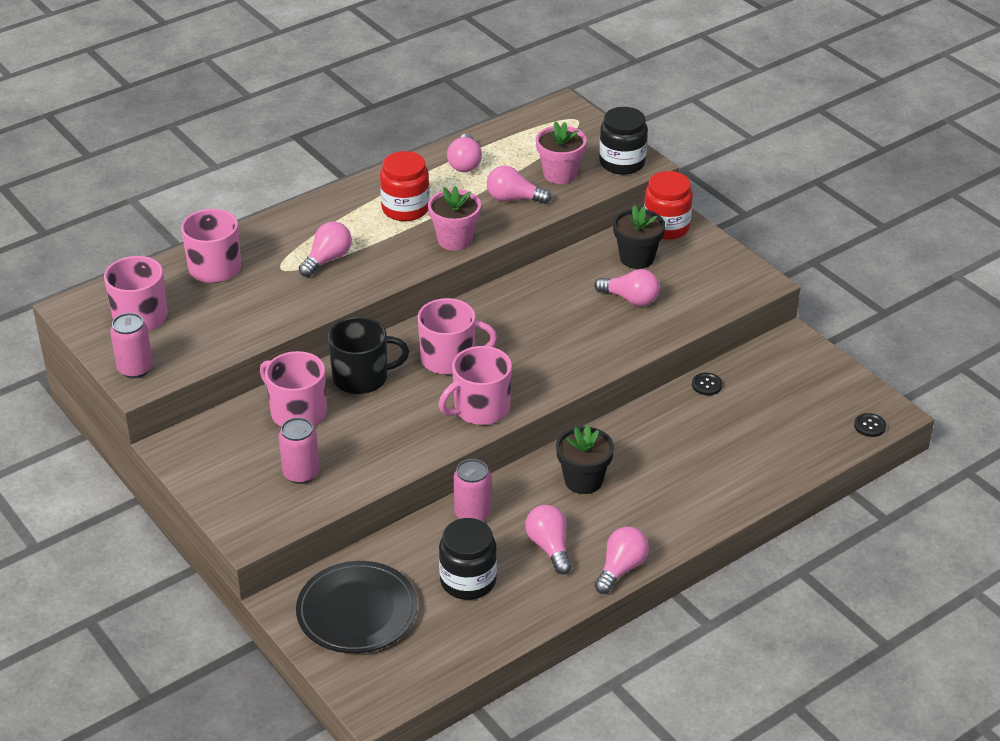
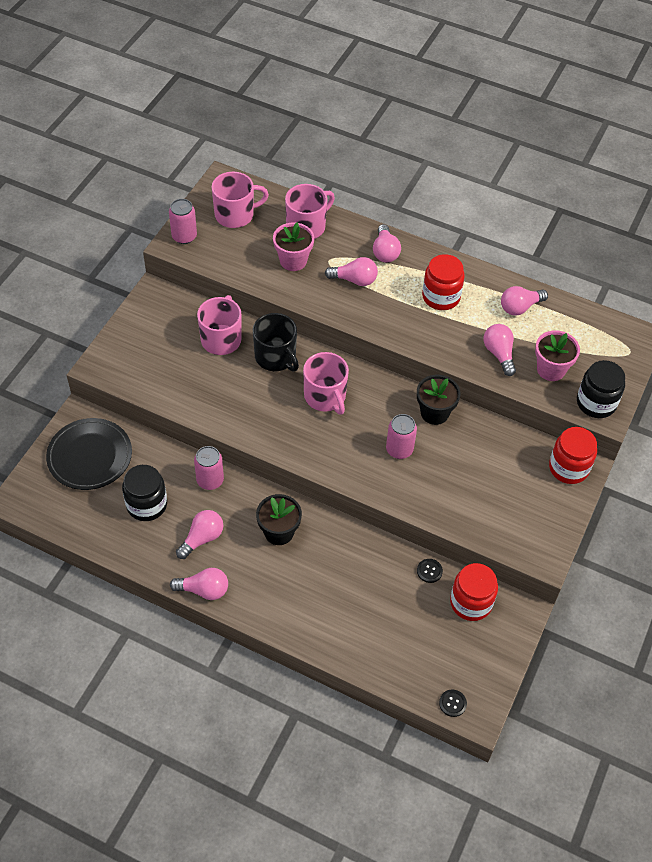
camera: 60 degrees right, 15 degrees up
(301, 473) = (166, 367): pink can -> pink can (399, 449)
(455, 240) = (425, 340): pink flower pot -> pink flower pot (293, 261)
(480, 409) = (284, 436): pink mug -> none
(630, 299) = (463, 478): pink light bulb -> pink light bulb (385, 252)
(637, 258) = (516, 463): black flower pot -> black flower pot (434, 413)
(762, 370) = (471, 602): none -> red jar

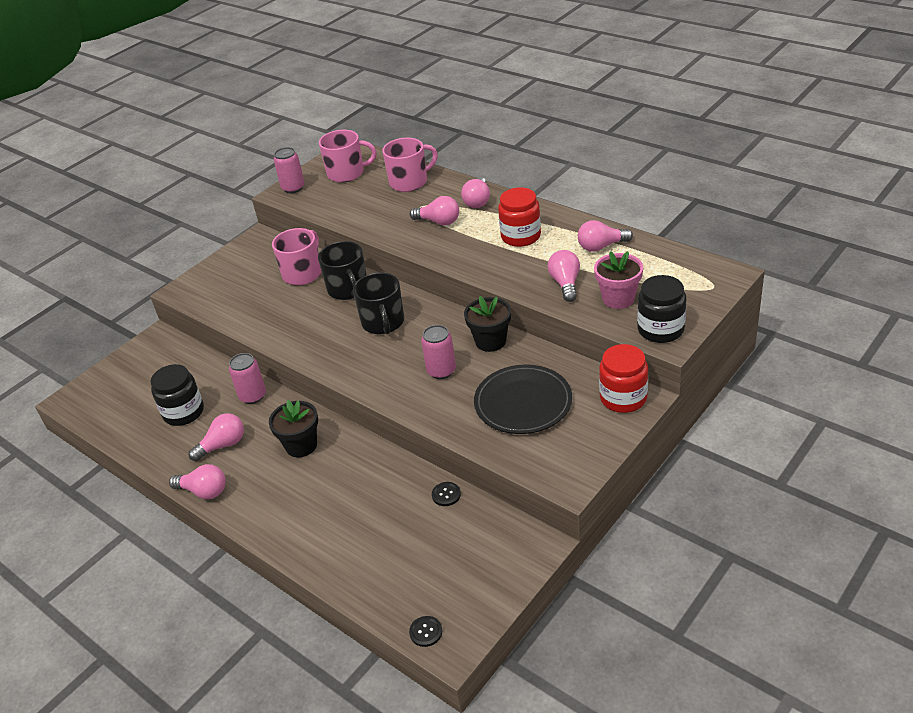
camera: 20 degrees right, 15 degrees down
(90, 456) = (150, 369): black plate -> black plate (523, 403)
(293, 261) = (385, 206): pink flower pot -> none
(325, 397) = (383, 323): pink mug -> black mug
(471, 602) = (482, 530): red jar -> none

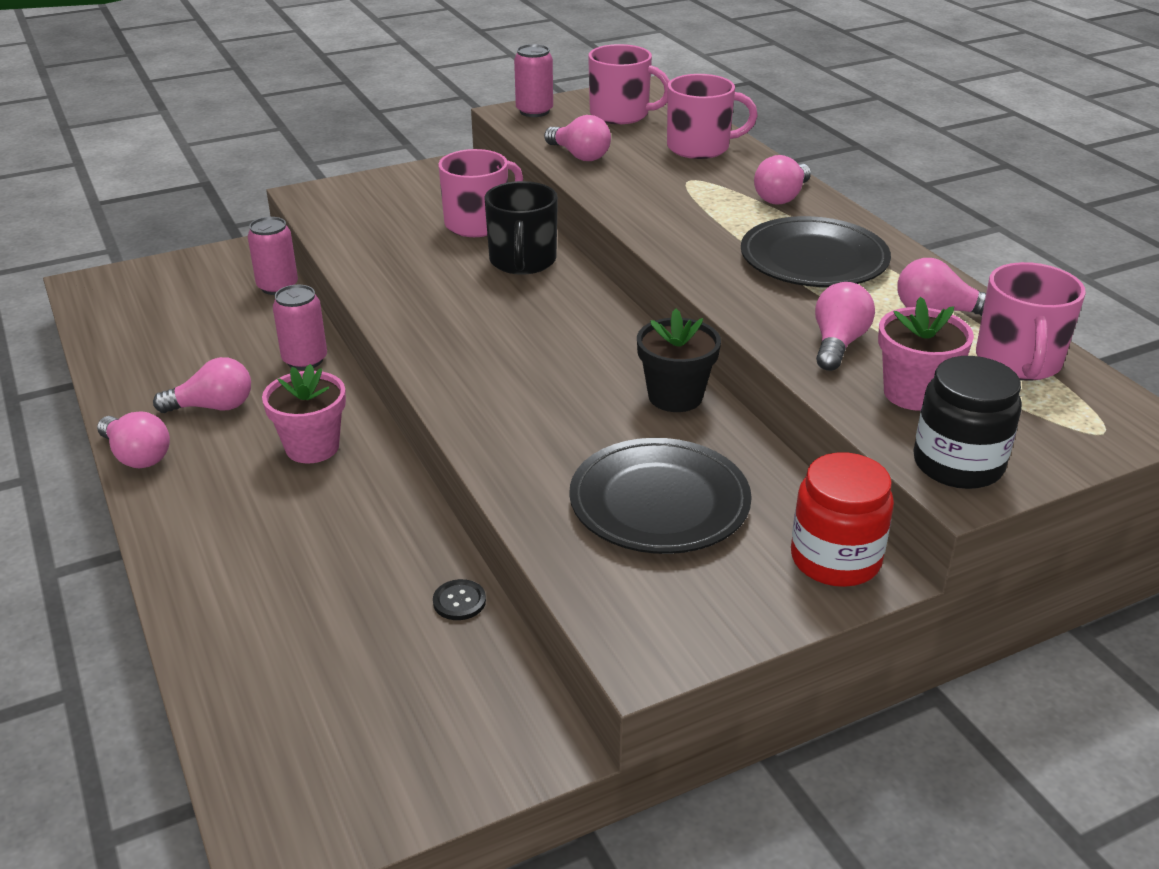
camera: 20 degrees right, 5 degrees down
(183, 412) = (202, 348): black jar -> none
(301, 445) = (312, 447): black flower pot -> pink flower pot
(383, 323) = (536, 318): black mug -> none
(426, 632) = (259, 803): black button -> none
(438, 222) = (702, 205): pink light bulb -> pink light bulb (579, 155)
(441, 371) = (568, 410): pink can -> pink can (277, 287)
(521, 236) = (813, 259): red jar -> black plate
(655, 262) = (1018, 362): none -> pink mug

